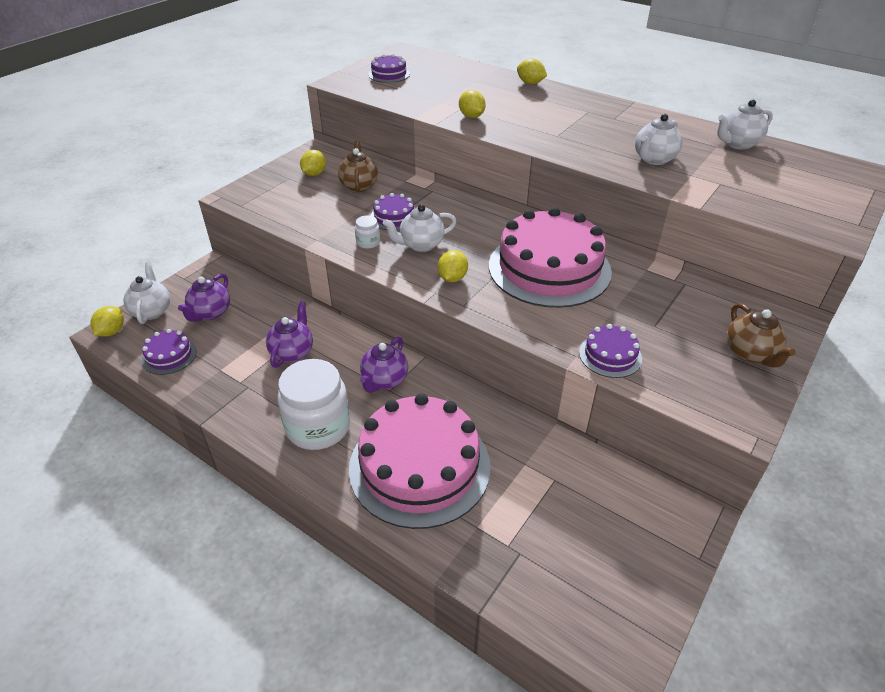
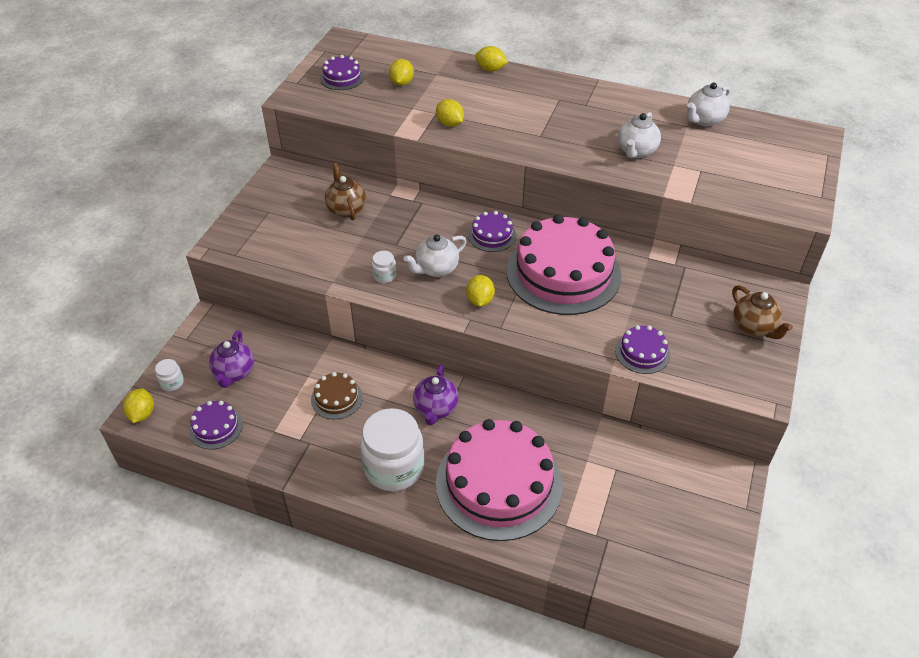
camera: 15 degrees left, 5 degrees up
(152, 311) = (172, 382): white teapot -> white jar
(292, 352) = (336, 398): purple teapot -> brown cake
(314, 174) = (293, 201): yellow lemon -> yellow lemon (401, 83)
(394, 217) = (397, 241): purple cake -> purple cake (492, 235)

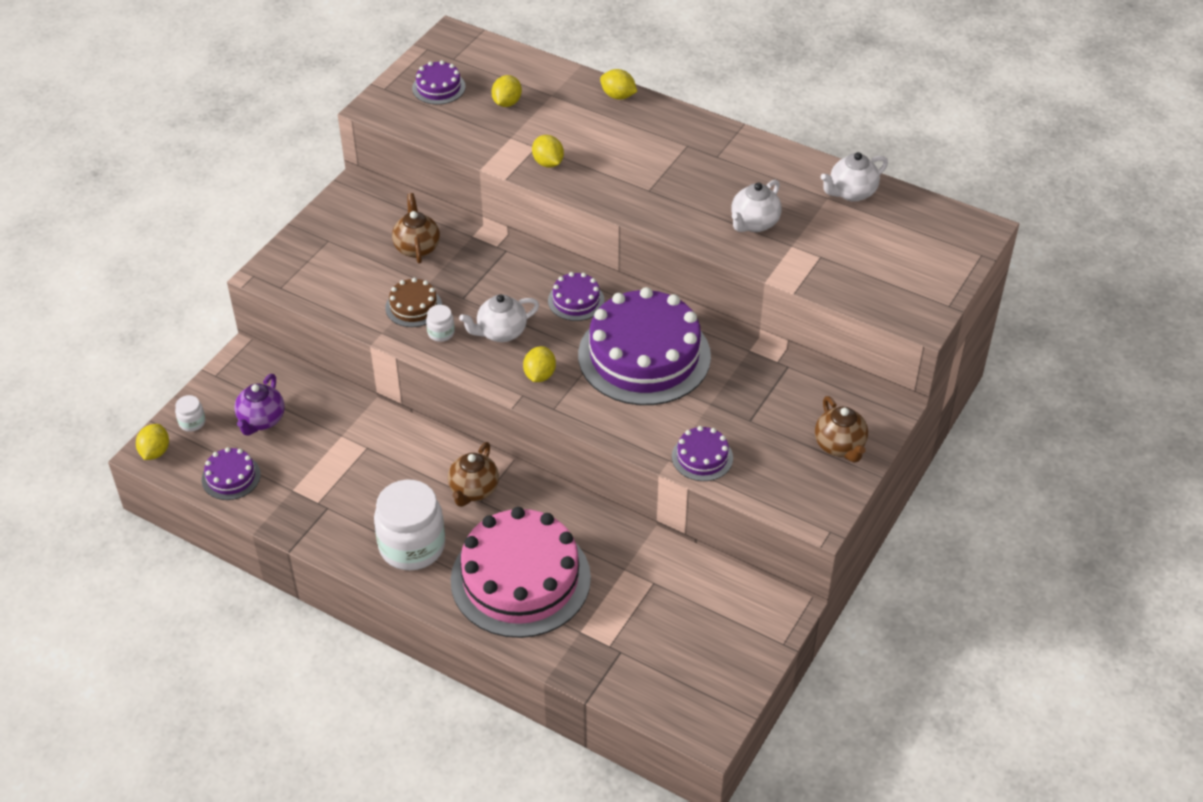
camera: 10 degrees right, 0 degrees up
(336, 398) = (367, 464): brown cake -> brown cake (413, 306)
(435, 408) = (473, 490): purple teapot -> brown teapot
(563, 273) = (644, 355): pink cake -> purple cake

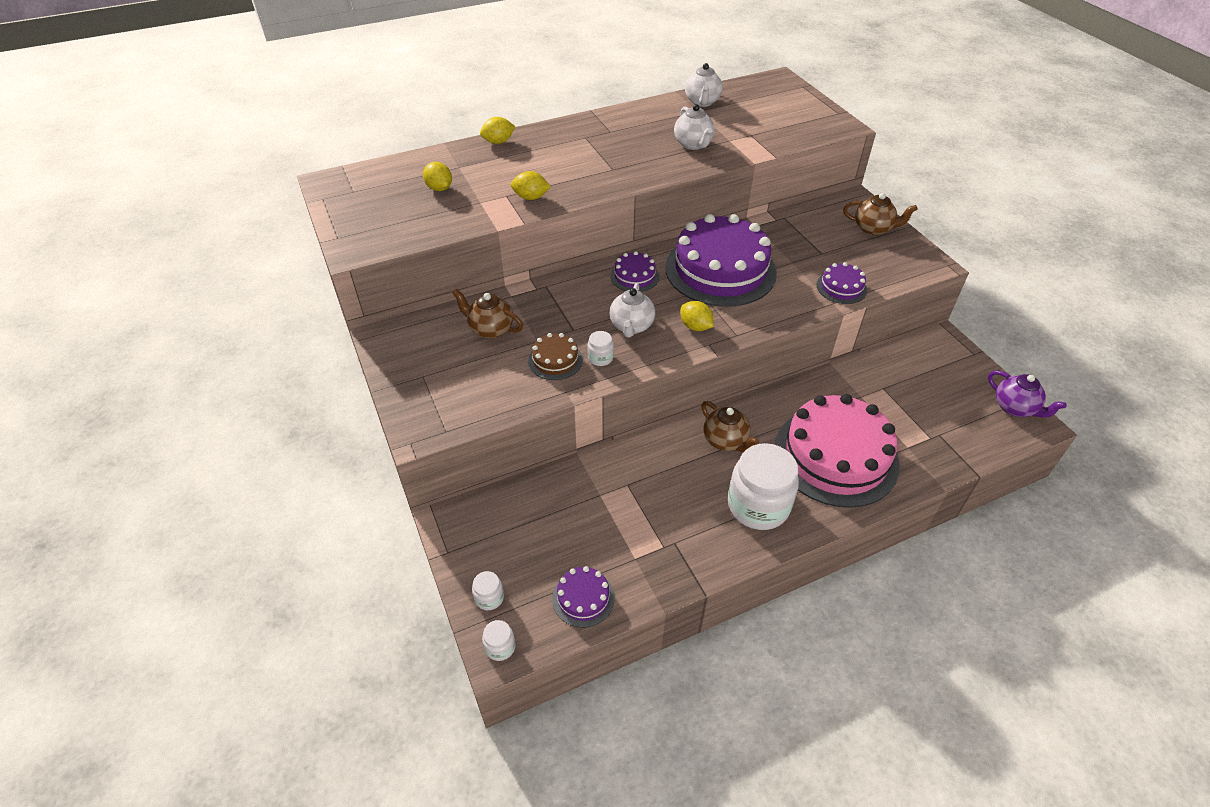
camera: 55 degrees left, 0 degrees up
(155, 452) = (500, 647): yellow lemon -> white jar
(261, 420) = (534, 543): purple teapot -> purple teapot (1014, 408)
(438, 87) = (376, 211): purple cake -> none

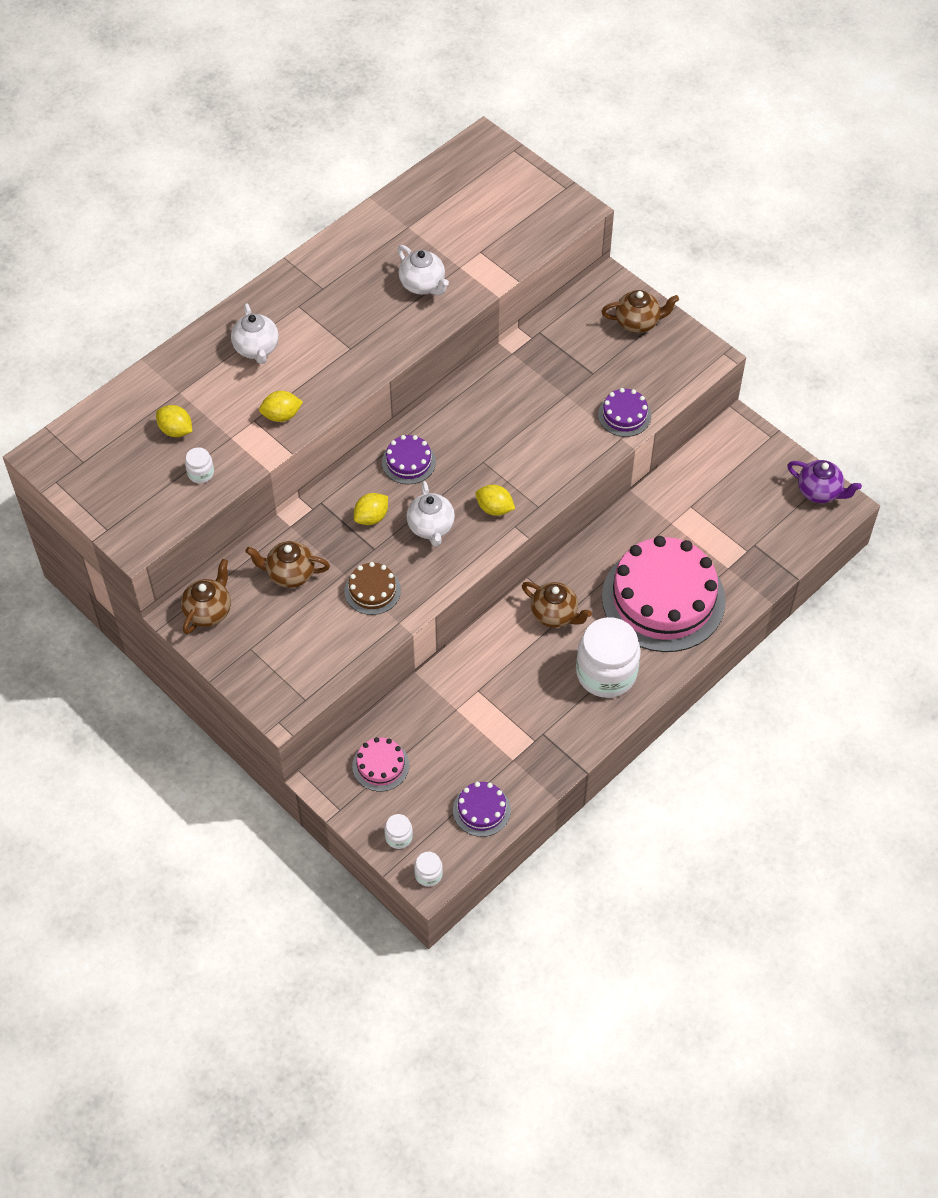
camera: 20 degrees left, 10 degrees up
(406, 338) = (208, 611): none -> brown teapot
(498, 142) = (203, 340): yellow lemon -> yellow lemon (371, 517)
(506, 523) = (380, 765): none -> pink cake
(600, 358) = (415, 574): white jar -> white jar (201, 473)
(702, 102) = (407, 209): white teapot -> white teapot (256, 349)
(720, 270) = (495, 427): purple cake -> none

